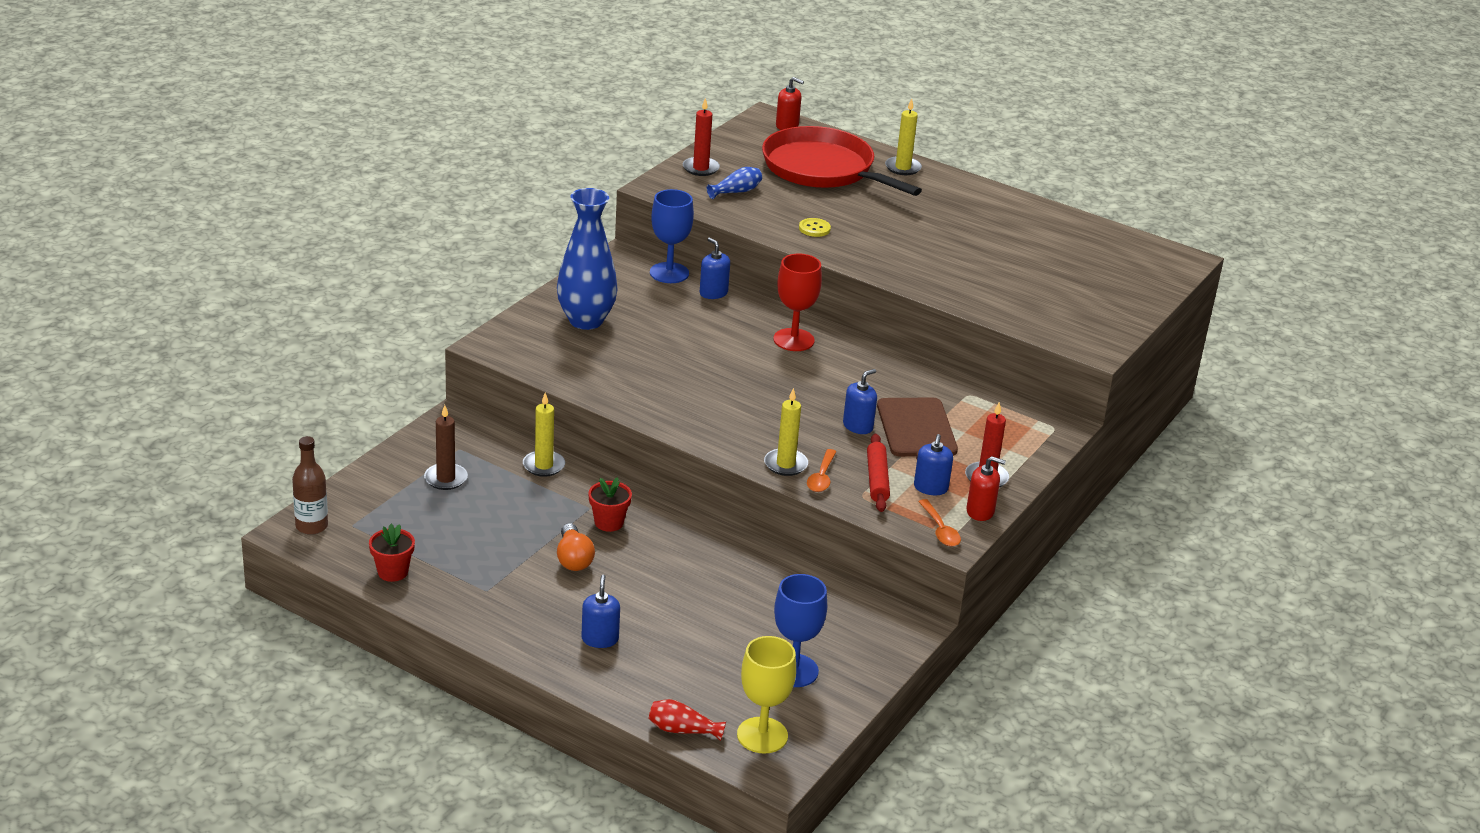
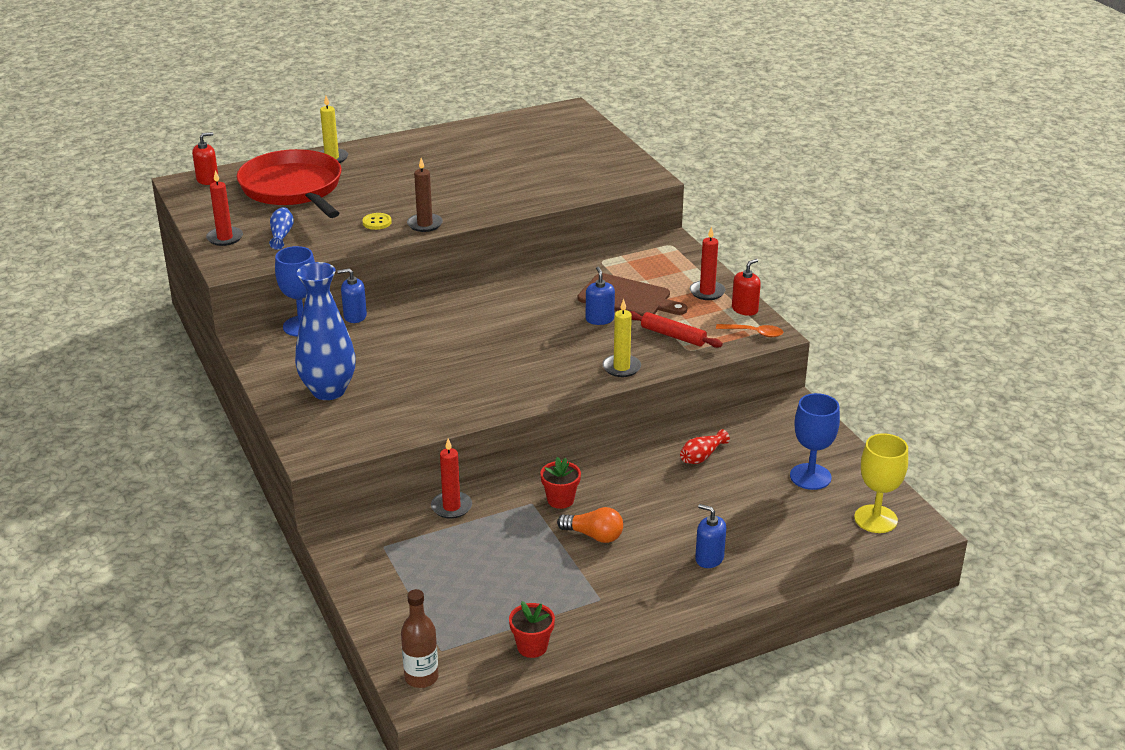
camera: 55 degrees left, 0 degrees up
(446, 479) = (421, 569): brown candle -> brown candle (425, 224)
(543, 465) = (451, 507): yellow candle -> red candle
(682, 730) = (847, 555): red vase -> red vase (702, 456)
(793, 340) = (459, 305): red goblet -> none
(821, 477) = (651, 358): orange spoon -> none
(823, 169) = (293, 189): red pan -> red pan turned 75 degrees clockwise
(930, 488) = (701, 318): blue soap dispenser -> none

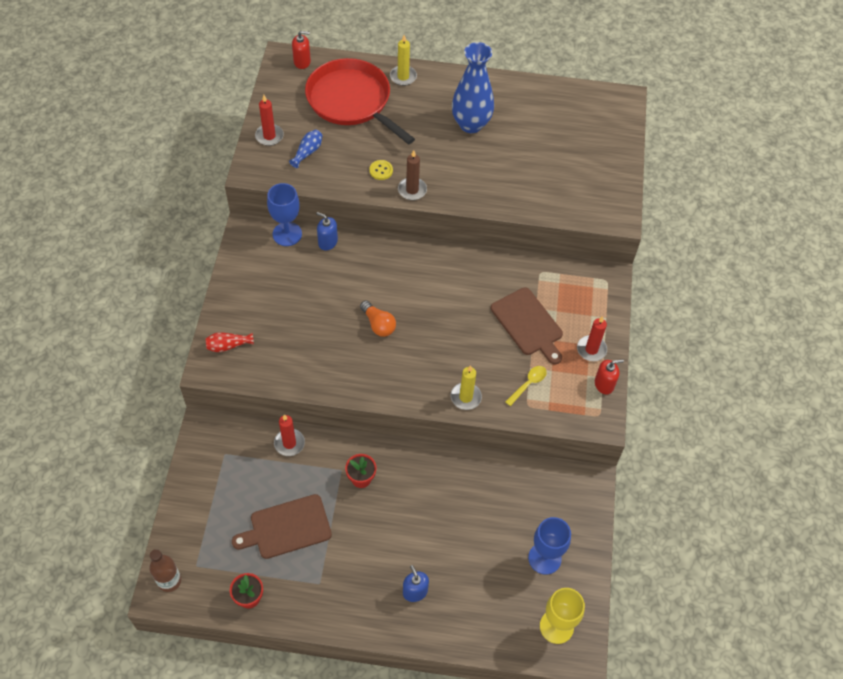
camera: 30 degrees right, 25 degrees up
(293, 189) = (352, 101): red pan -> red pan turned 45 degrees counterclockwise
(328, 391) = (259, 311): blue vase -> blue vase (471, 124)
(517, 572) = (287, 527): none -> brown cutting board
(594, 535) = (358, 524): orange light bulb -> orange light bulb (378, 324)
(599, 319) = (490, 337): blue soap dispenser -> none
(673, 336) = (528, 384): red rolling pin -> yellow spoon
(702, 456) = (485, 493): red vase -> red vase (228, 346)
(754, 333) = (590, 414): orange spoon -> none

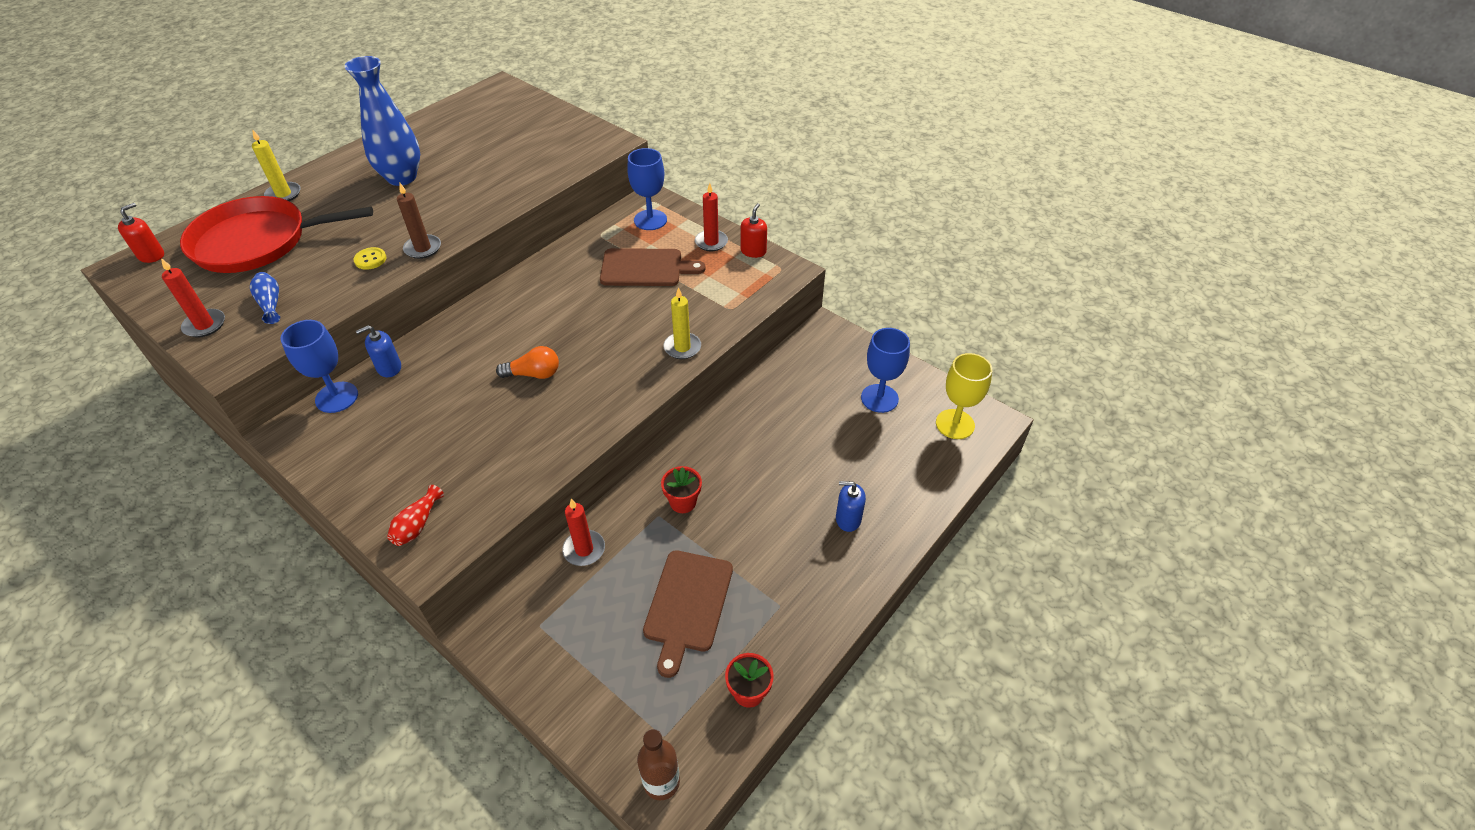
camera: 55 degrees left, 10 degrees down
(528, 384) = (708, 298): yellow spoon -> none
(584, 293) = (650, 220): none -> blue goblet

